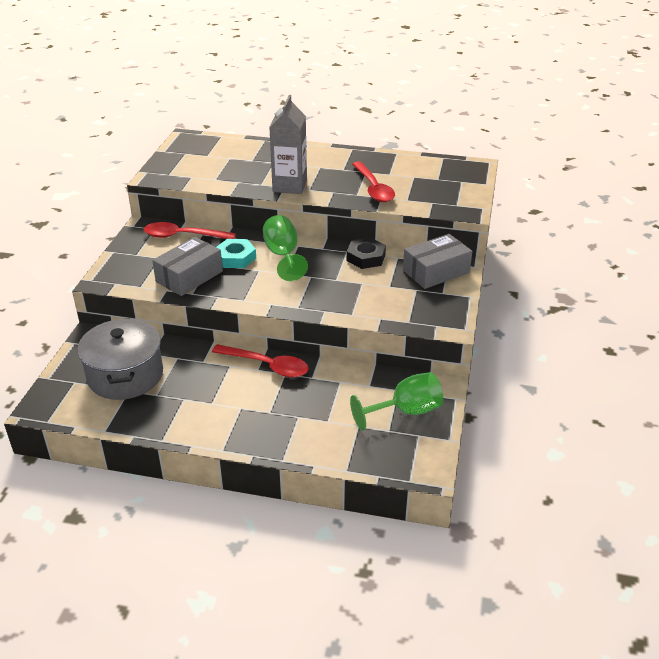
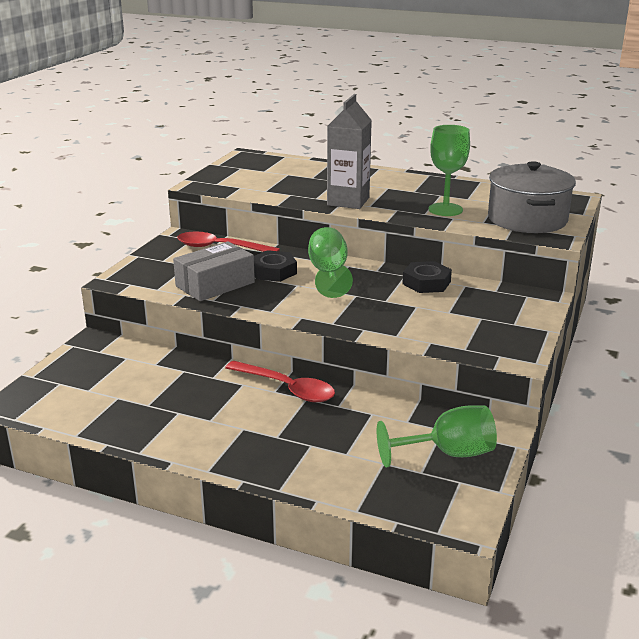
camera: 10 degrees right, 10 degrees down
(125, 375) = (119, 382): grey pot -> grey pot (527, 219)
(235, 258) = (273, 271): turquoise nut -> black nut
(373, 188) = (445, 209): red spoon -> green goblet
(436, 271) = (509, 302): grey box -> none

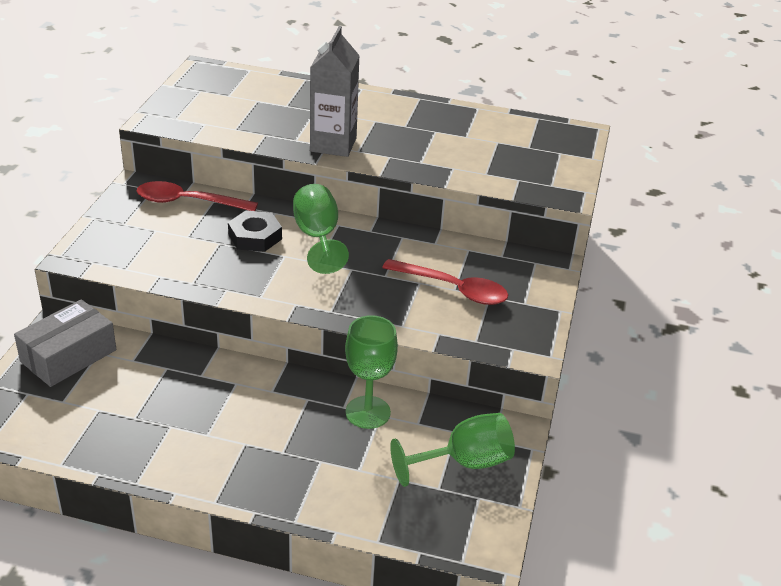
camera: 10 degrees left, 10 degrees up
(215, 284) = (191, 259): grey box -> grey box (68, 356)
(287, 388) = (285, 386): red spoon -> red spoon (453, 289)
(426, 283) = (426, 247): black nut -> none
(445, 209) = (443, 155): green goblet -> green goblet (368, 412)
(527, 219) = (533, 168): grey pot -> none

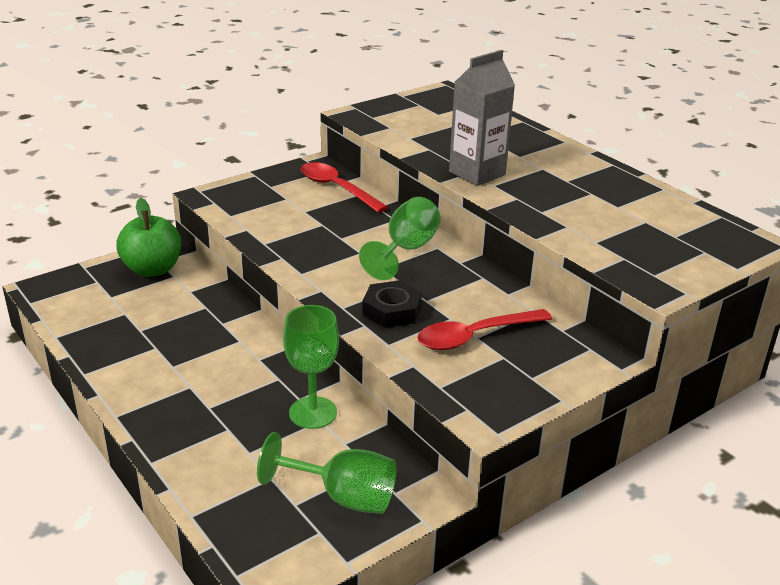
camera: 40 degrees right, 5 degrees down
(68, 356) = (152, 269): grey box -> green apple
(255, 237) = (355, 230): black nut -> black nut (391, 310)
(453, 289) = (475, 336): red spoon -> red spoon turned 90 degrees clockwise

